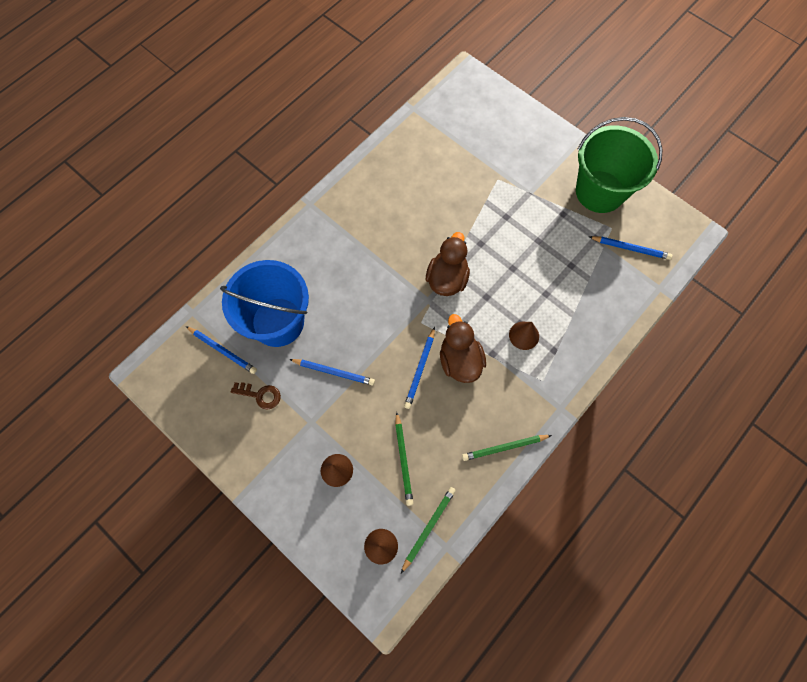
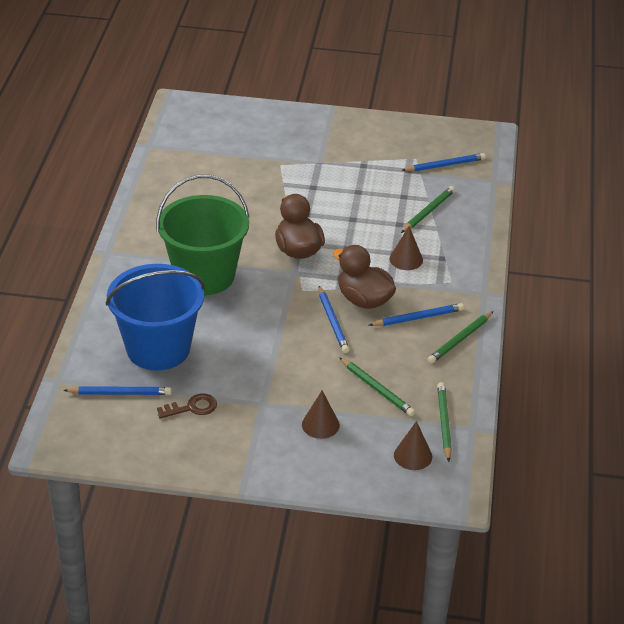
camera: 35 degrees left, 30 degrees down
(334, 372) = (251, 359): blue pencil -> blue pencil (418, 318)
(579, 293) = (428, 211): none -> green pencil
(599, 191) = (382, 138): green bucket -> green bucket (204, 276)

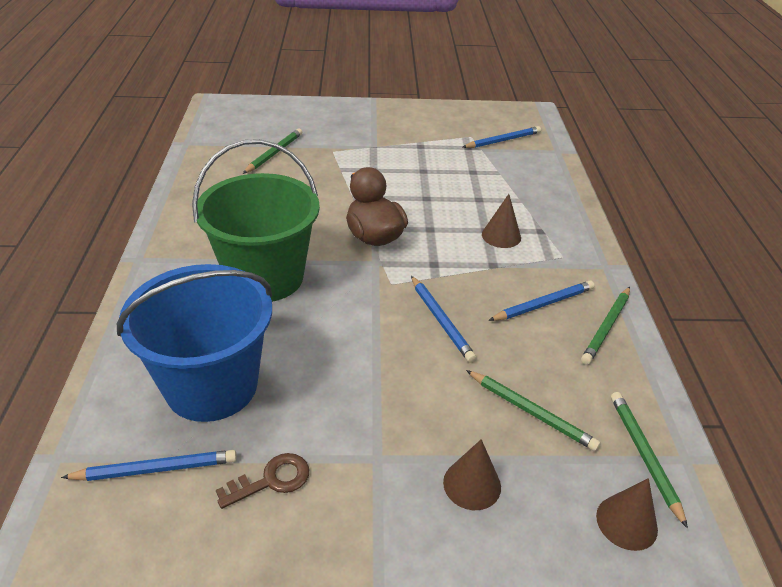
camera: 10 degrees left, 0 degrees up
(364, 300) = (470, 288): brown duck -> none
(428, 211) = (504, 184): green pencil -> green pencil (274, 153)

